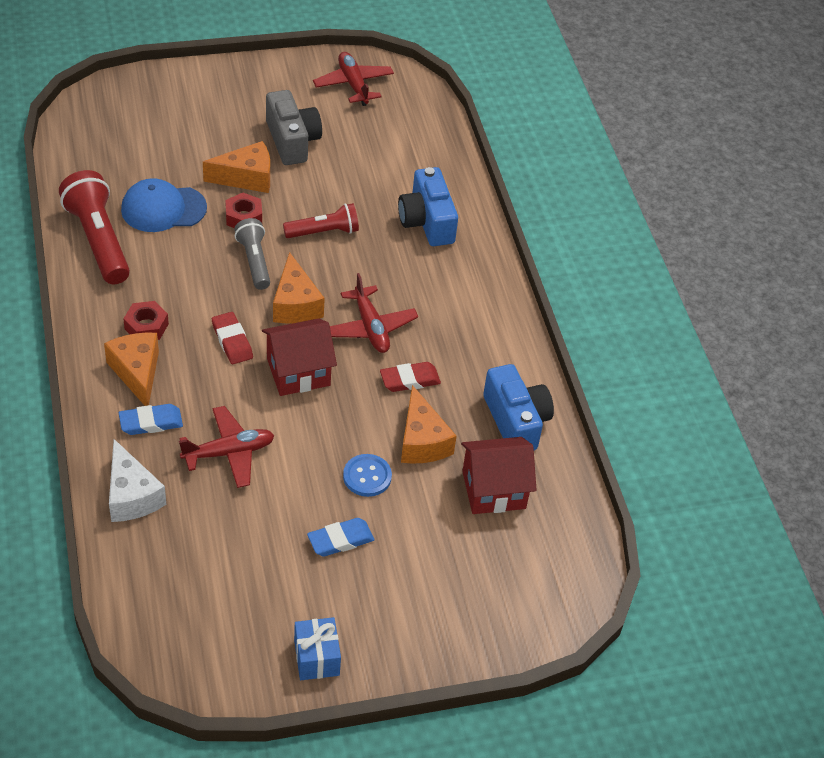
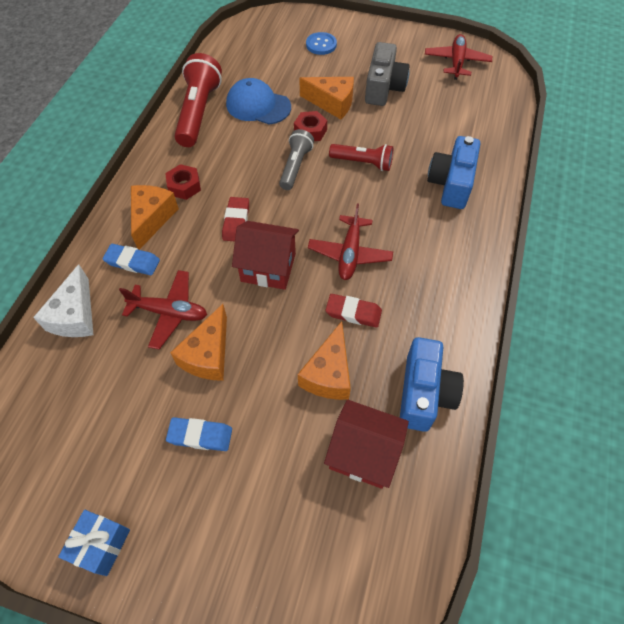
camera: 35 degrees right, 10 degrees up
(295, 304) = (303, 211): orange cheese -> orange cheese (208, 355)
(367, 476) = (261, 385): blue button -> blue button (321, 45)

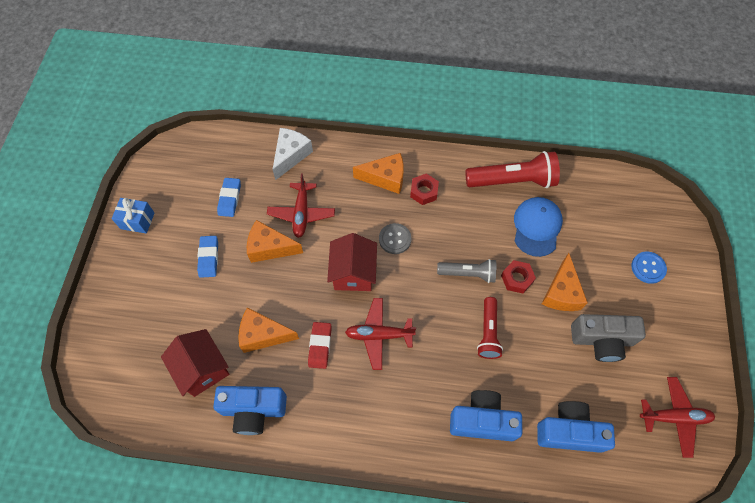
camera: 80 degrees right, 5 degrees up
(75, 315) = (291, 155): white cheese -> white cheese turned 120 degrees clockwise
(132, 262) = (342, 177): blue eraser -> blue eraser (229, 199)
(236, 222) = (395, 239): red eraser -> grey button
(363, 453) = (202, 369): red house -> red house turned 45 degrees counterclockwise
(465, 126) = (569, 431): none -> blue camera

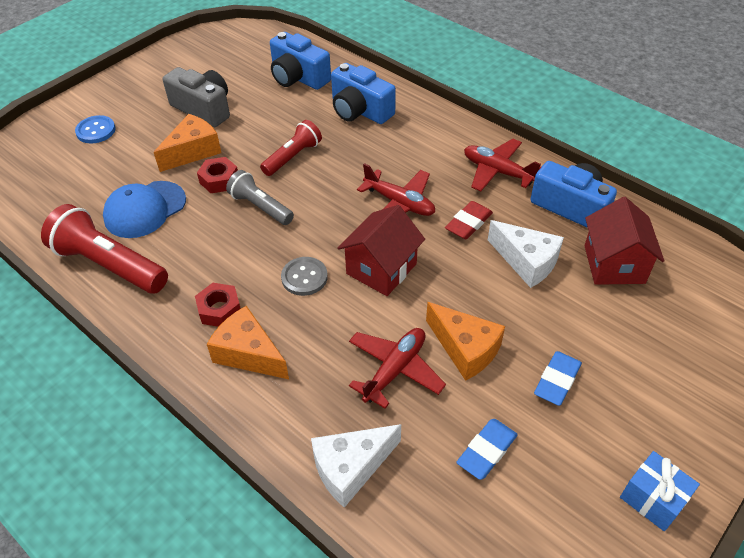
camera: 145 degrees left, 15 degrees down
(263, 335) = (526, 262): orange cheese -> white cheese
(674, 417) = (212, 52): red plane -> red plane (497, 171)

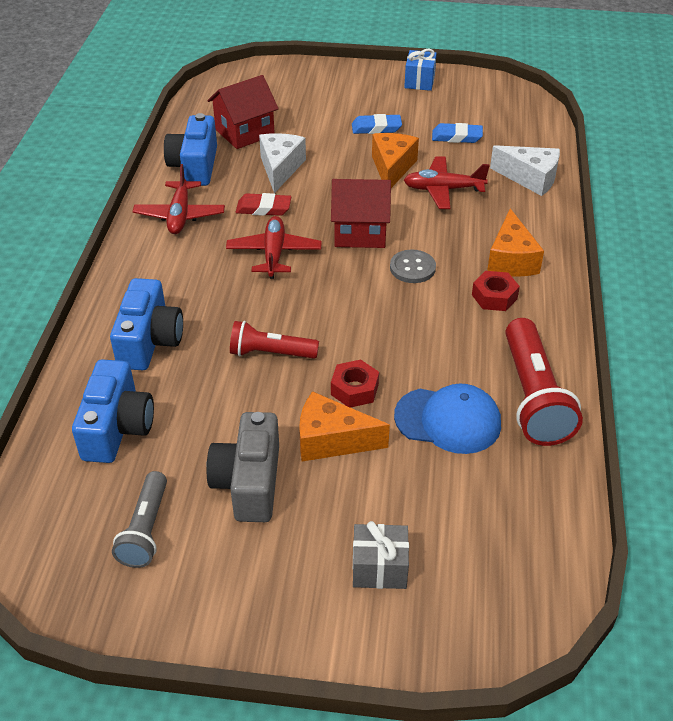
camera: 125 degrees left, 5 degrees down
(96, 131) = (379, 568): blue button -> grey gift
(260, 207) = (362, 337): grey flashlight -> grey flashlight (146, 529)

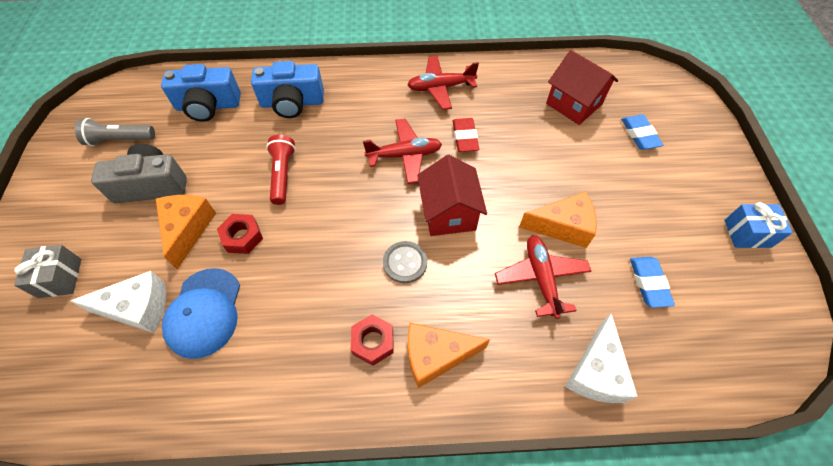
camera: 80 degrees right, 15 degrees up
(195, 166) = (510, 82): blue camera -> none
(280, 168) = (528, 138): white cheese -> white cheese (138, 308)
(376, 128) = (630, 203): blue eraser -> blue eraser (639, 134)
(533, 396) = (231, 387): red flashlight -> none

